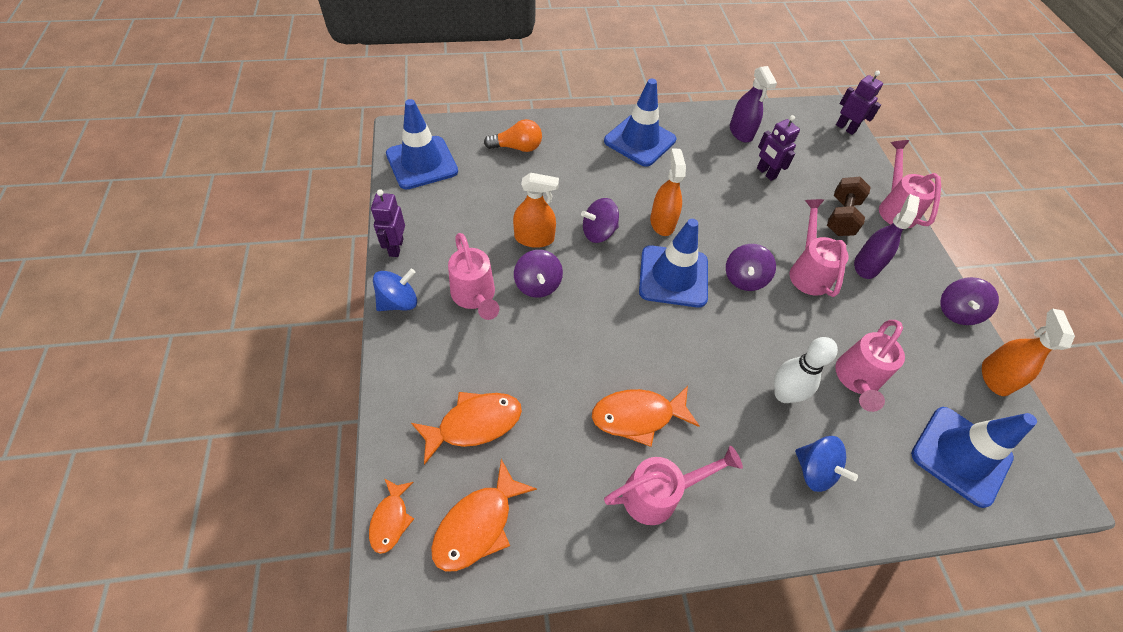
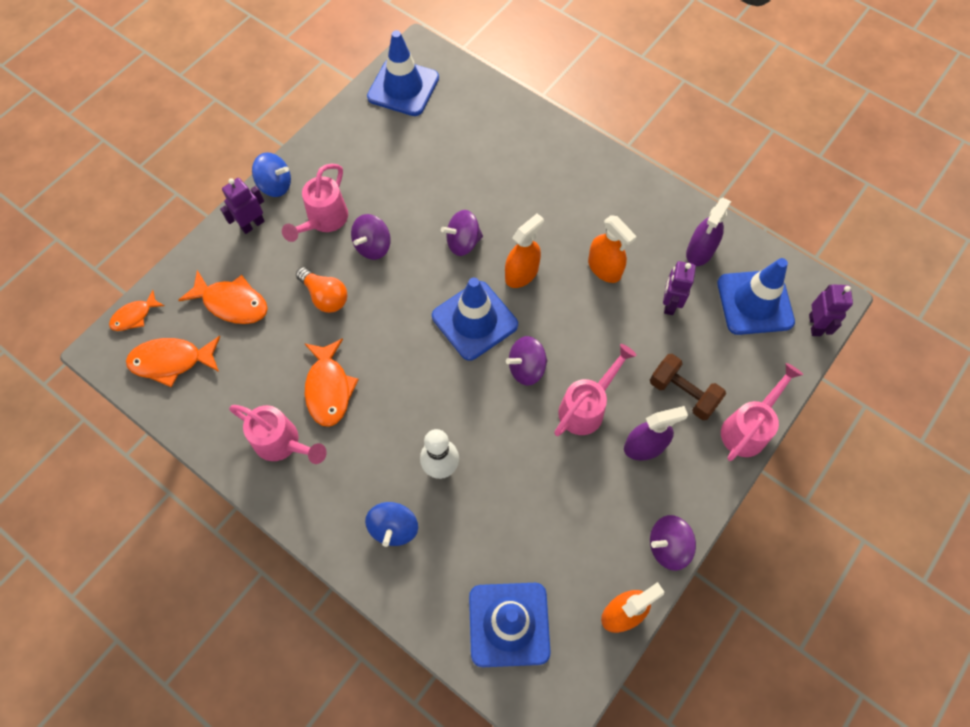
camera: 50 degrees right, 10 degrees up
(396, 247) = (315, 143): purple robot -> purple robot (252, 224)
(517, 147) = (487, 125): orange light bulb -> orange light bulb (325, 296)
(534, 238) = (412, 209): orange spray bottle -> orange spray bottle (604, 268)
(598, 232) = (463, 242): purple spinning top -> purple spinning top turned 45 degrees counterclockwise
(638, 416) = (329, 388): orange fish -> orange fish turned 135 degrees counterclockwise
(640, 140) = (595, 191): blue traffic cone -> blue traffic cone (755, 302)
(841, 217) = (683, 393): brown dumbbell -> brown dumbbell turned 60 degrees clockwise
(856, 380) = (506, 509): pink watering can -> none

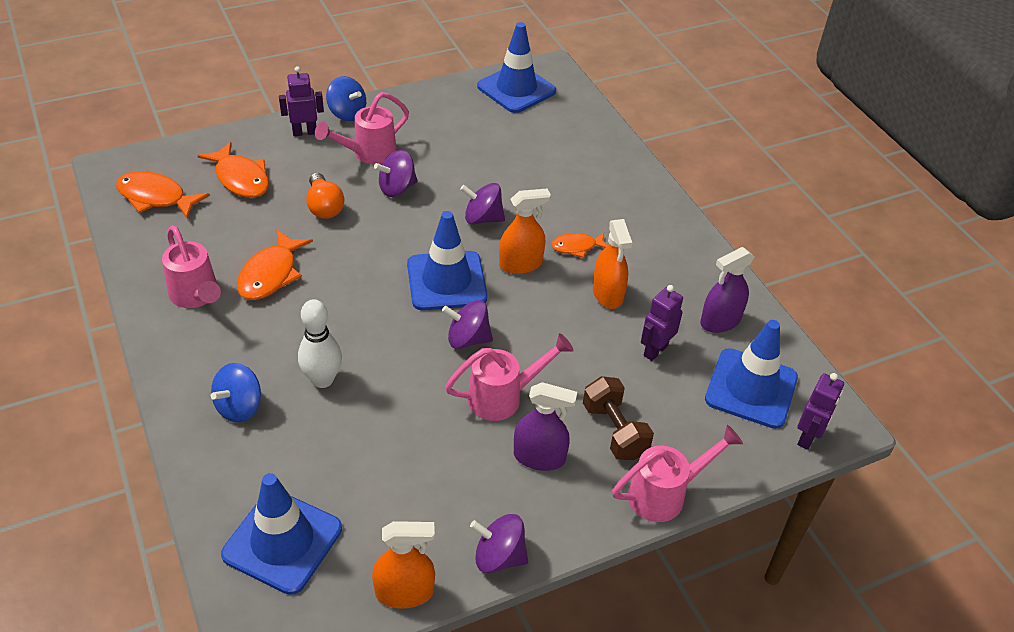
camera: 25 degrees right, 20 degrees down
(134, 316) = (154, 154): orange fish -> orange fish (576, 247)

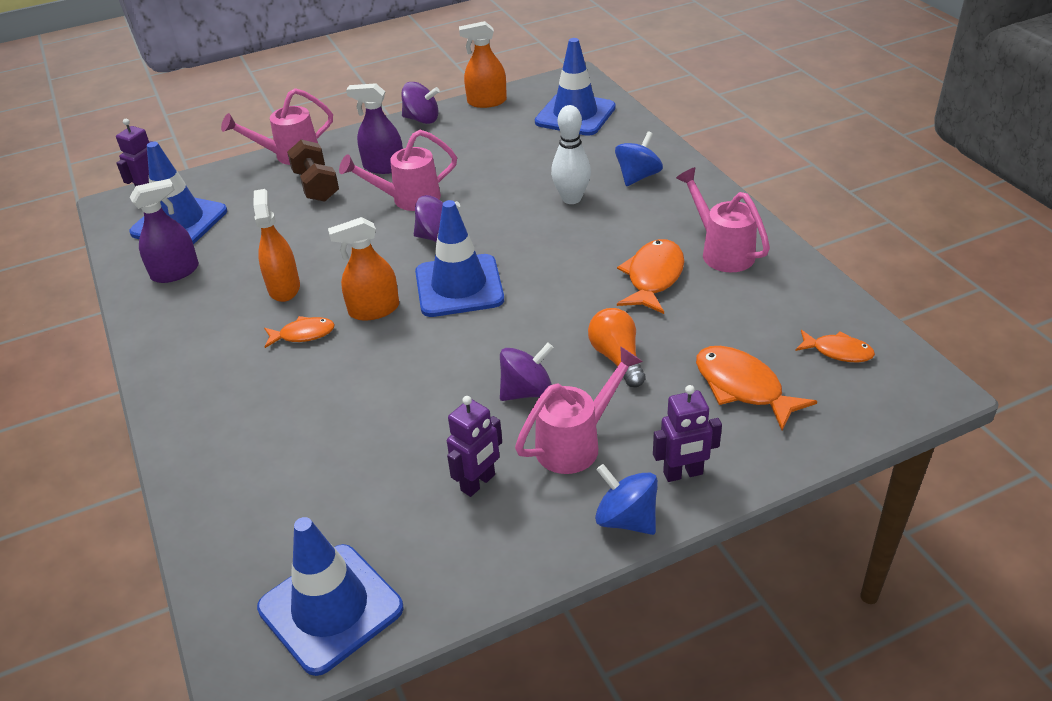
camera: 175 degrees left, 5 degrees down
(156, 197) = (838, 351): orange fish -> orange fish, size x0.61
(482, 218) = (413, 359): purple spinning top -> none
(655, 350) = (255, 243): purple robot -> purple robot (478, 483)

